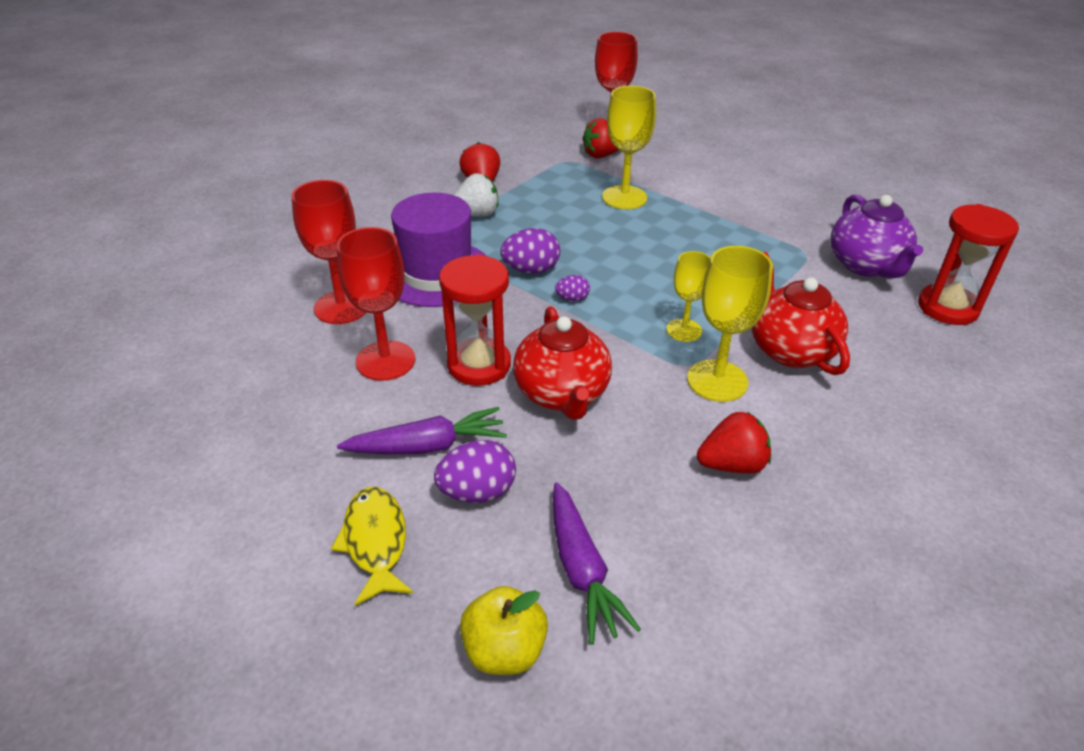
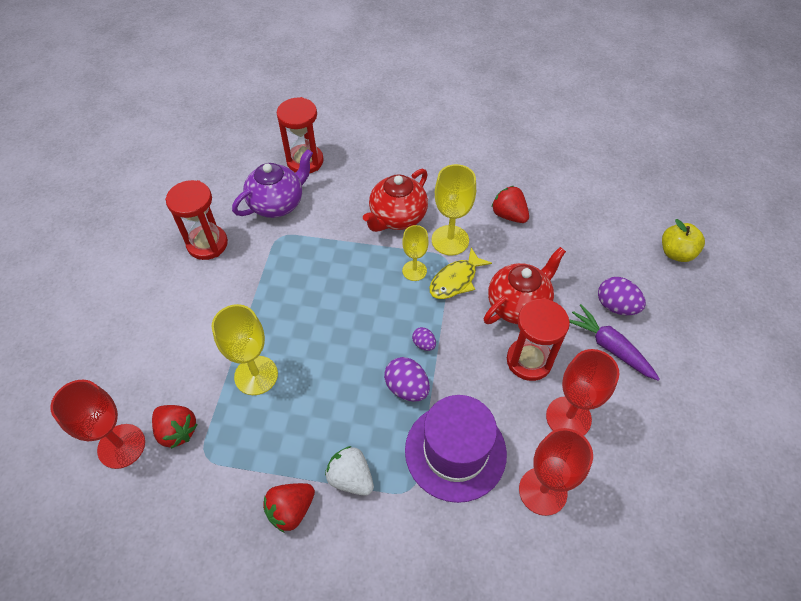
camera: 120 degrees left, 15 degrees up
(375, 542) = (680, 330): yellow fish -> yellow fish (455, 280)
(582, 569) = (617, 245): purple carrot -> none
(819, 209) = (207, 244): none -> red hourglass

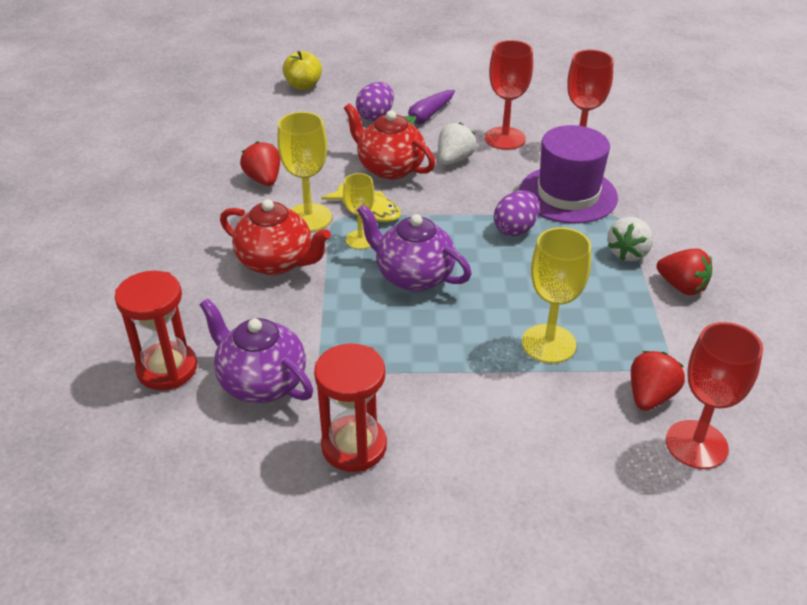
camera: 100 degrees left, 15 degrees down
(360, 299) = (413, 276): none -> purple teapot
(424, 344) = (458, 223): purple egg -> none
(509, 215) = (264, 180): red strawberry -> red strawberry turned 120 degrees clockwise
(529, 360) = (454, 160): red hourglass -> white strawberry

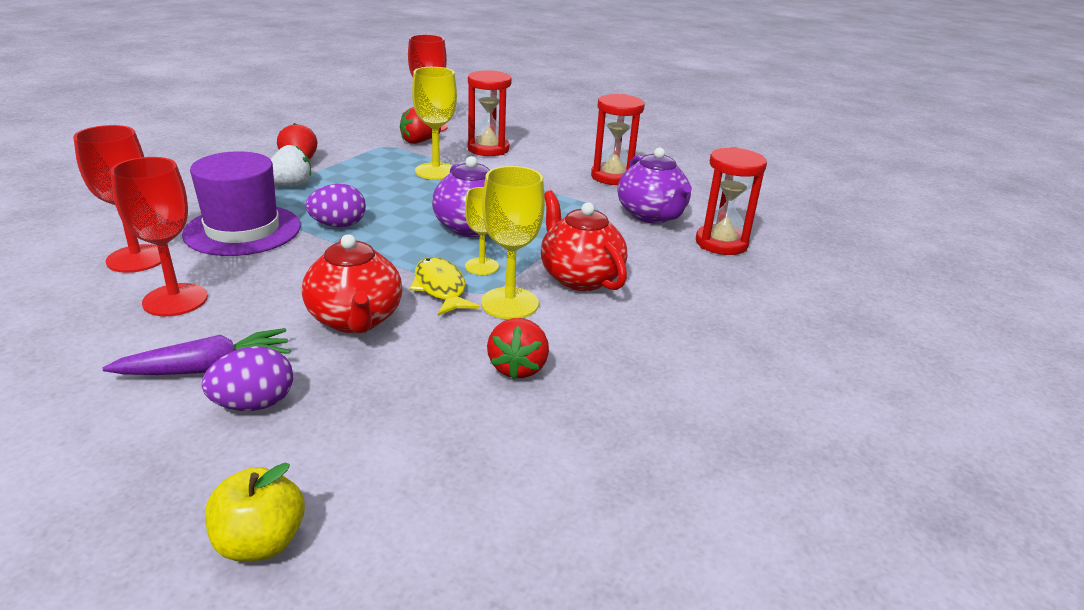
camera: 150 degrees left, 10 degrees down
(454, 160) = (274, 300): white strawberry -> none
(558, 428) = (488, 149): none -> red hourglass

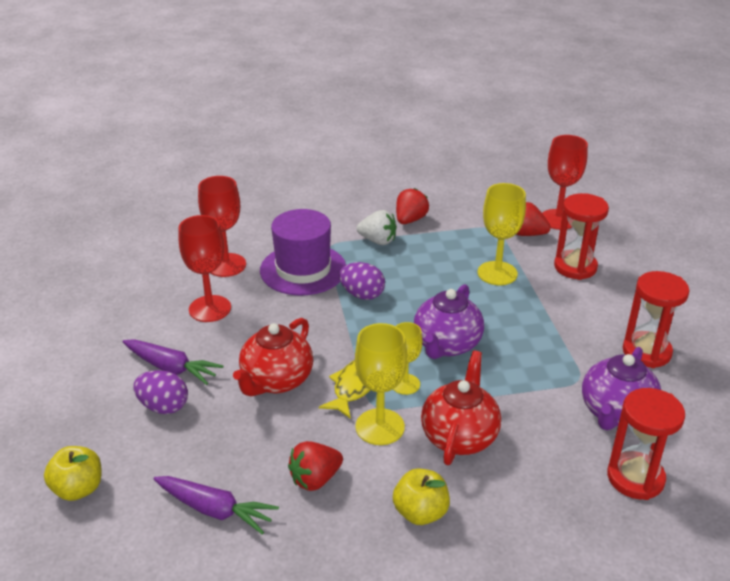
camera: 50 degrees right, 5 degrees up
(463, 449) = (215, 510): none -> purple carrot
(636, 339) = (420, 512): none -> yellow apple

